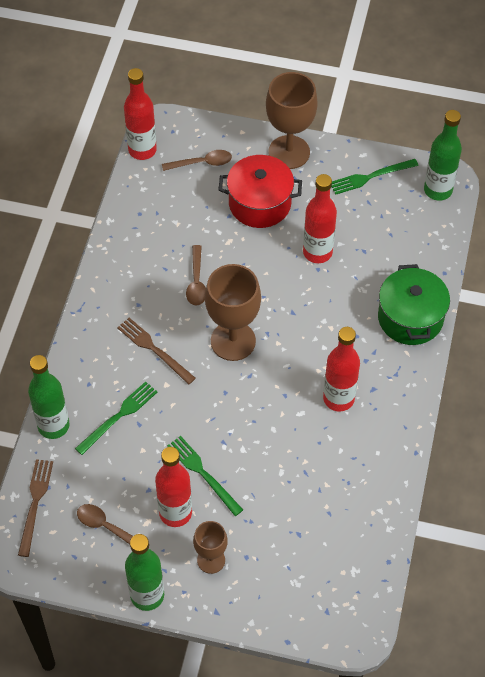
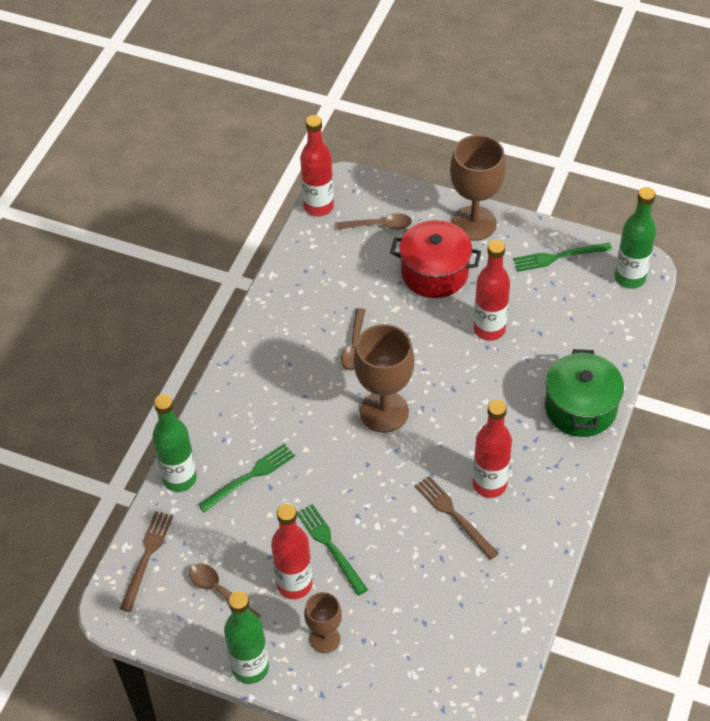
camera: 10 degrees right, 5 degrees down
(154, 349) = (298, 411): brown fork -> brown fork (454, 515)

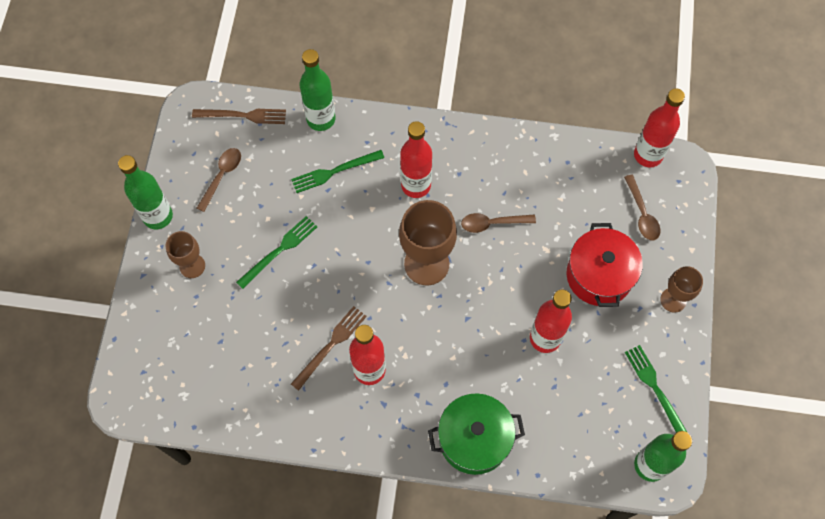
camera: 75 degrees right, 15 degrees up
(250, 476) = (334, 171): green fork -> green fork turned 120 degrees clockwise
(294, 584) = (238, 231): red bottle -> red bottle (416, 185)
(474, 223) = (673, 300): brown goblet -> brown goblet, size x0.57

